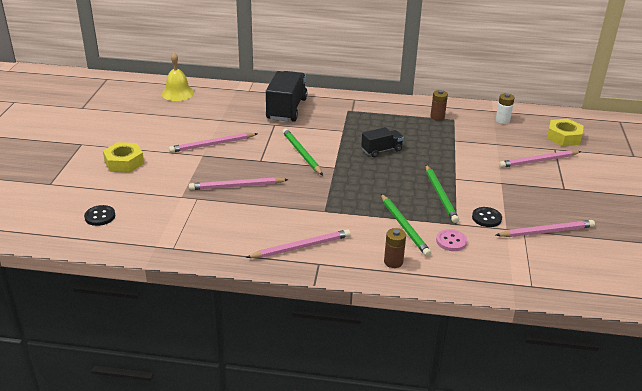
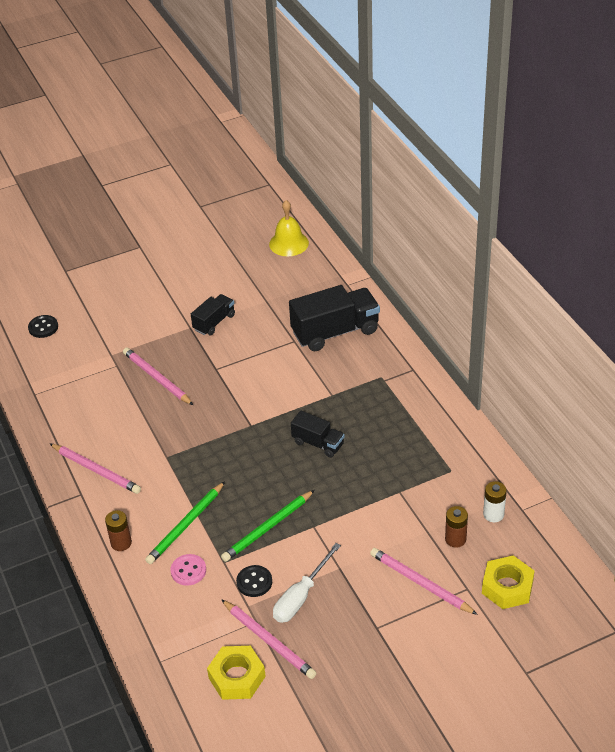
camera: 60 degrees right, 10 degrees up
(124, 162) = (133, 289): yellow nut -> yellow nut (237, 677)
(212, 144) = (214, 322): pink pencil -> black truck
(302, 153) = (255, 389): green pencil -> none
(437, 117) = (441, 454): brown battery -> brown battery (455, 539)
(515, 205) = (301, 596): none -> white screwdriver

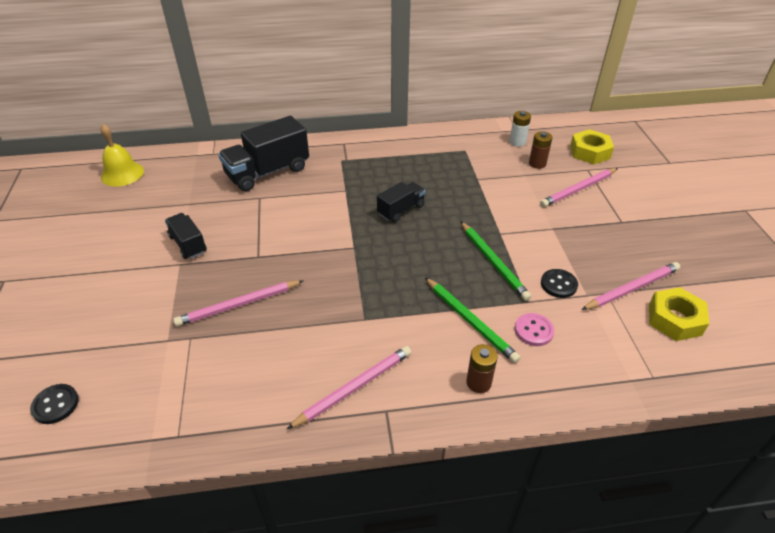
camera: 75 degrees left, 0 degrees up
(301, 596) = (581, 257): white screwdriver -> none
(335, 332) = (267, 172): black truck -> black truck turned 120 degrees counterclockwise

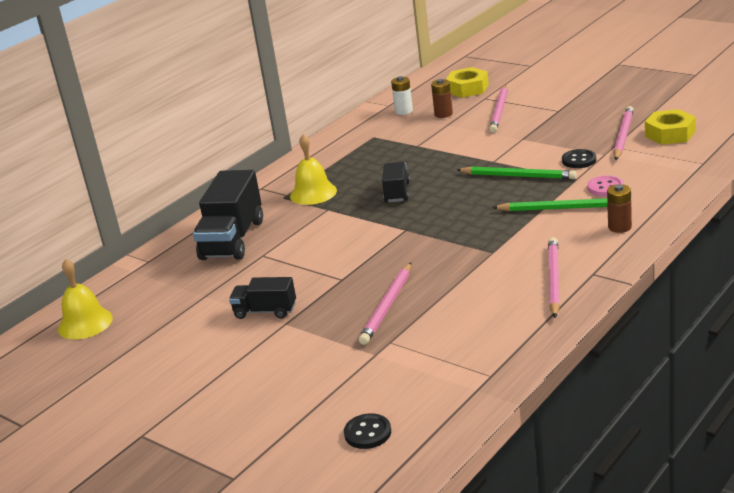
camera: 40 degrees left, 15 degrees down
(360, 170) = (313, 193): none -> yellow bell

